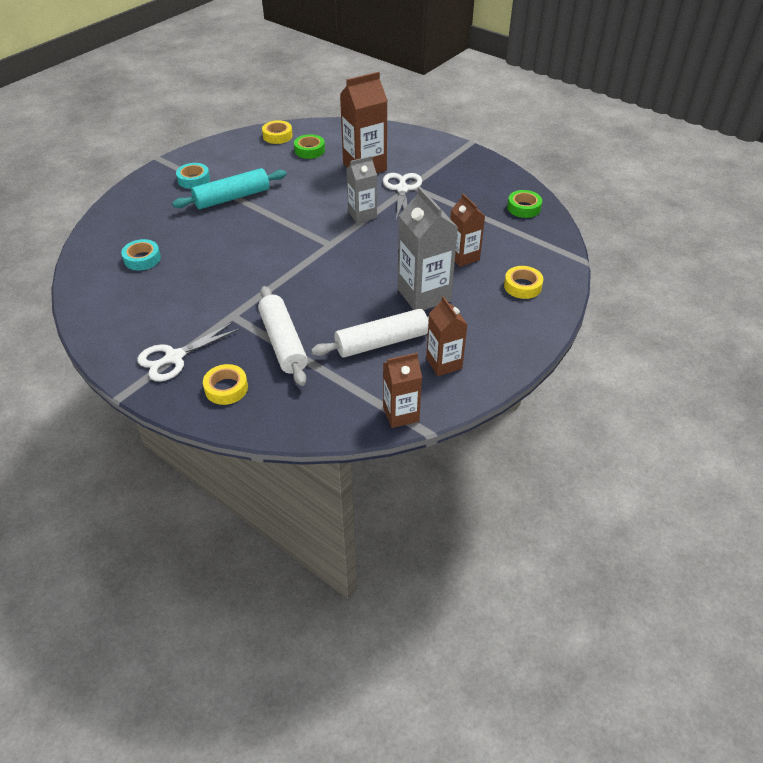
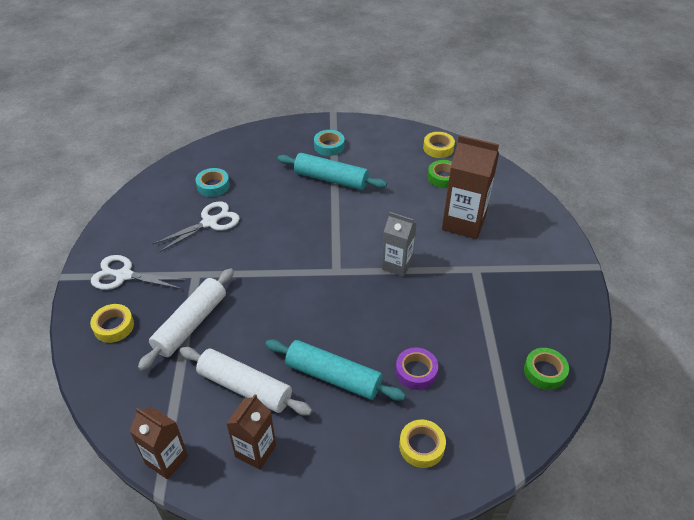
camera: 50 degrees right, 0 degrees up
(402, 189) = (463, 266): white scissors -> white scissors (210, 222)
(424, 295) = (333, 377): grey carton -> turquoise rolling pin
(463, 257) = (416, 371): brown carton -> purple tape

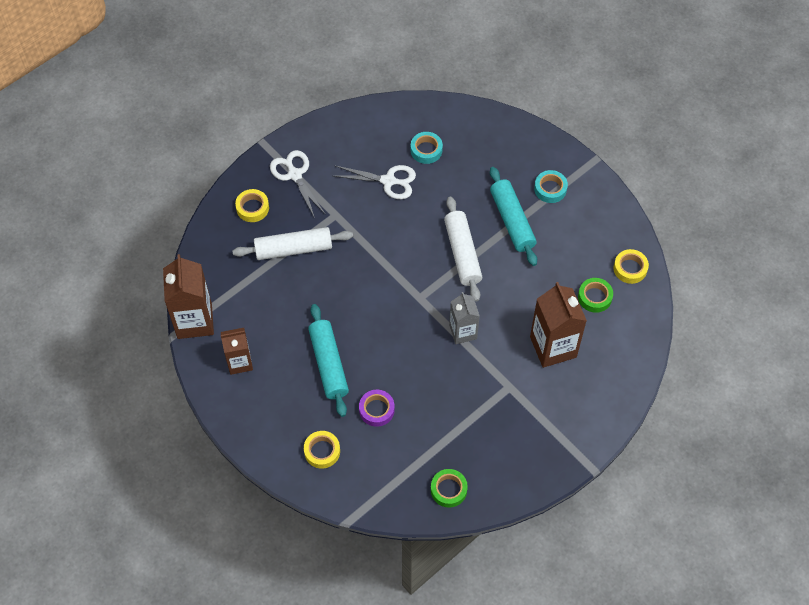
camera: 50 degrees right, 15 degrees up
(166, 460) = (194, 321): brown carton -> brown carton, size x1.60
(245, 387) = (276, 320): white rolling pin -> white rolling pin (462, 253)

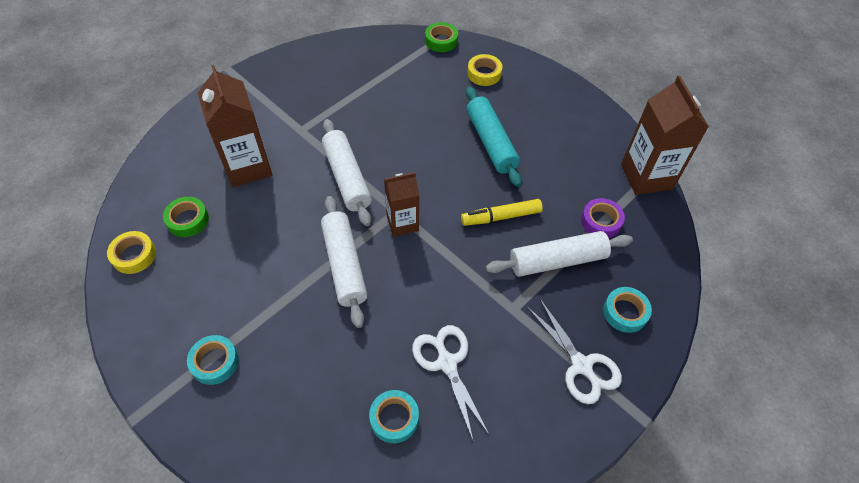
camera: 175 degrees right, 5 degrees down
(239, 362) = (584, 140): brown carton -> brown carton (402, 223)
(252, 208) = (625, 312): yellow tape -> turquoise tape
(331, 288) = (501, 217): none -> yellow marker
(376, 410) = (436, 106): purple tape -> purple tape (601, 221)
(388, 181) = (446, 362): white scissors -> white scissors turned 60 degrees clockwise
(448, 490) = (365, 51): green tape -> green tape (441, 41)
(463, 332) = (347, 177): grey carton -> white rolling pin
(512, 221) = (276, 311): turquoise rolling pin -> none

